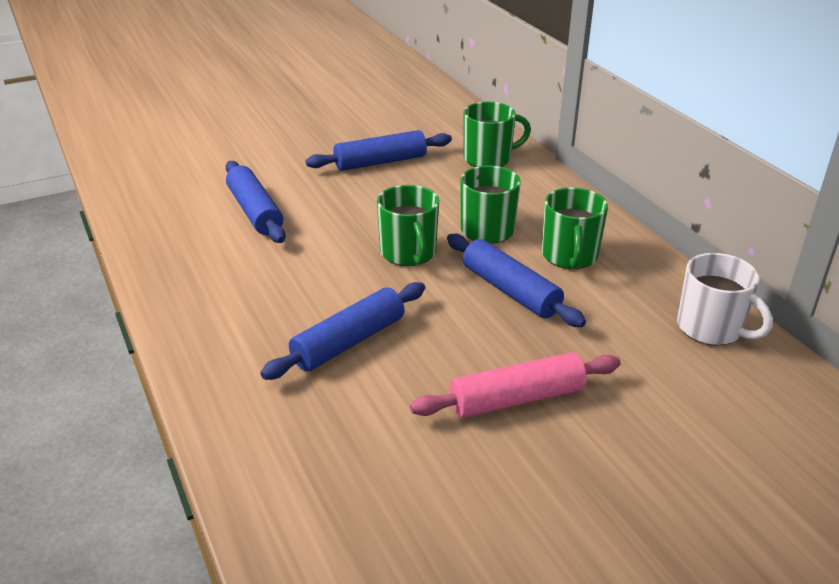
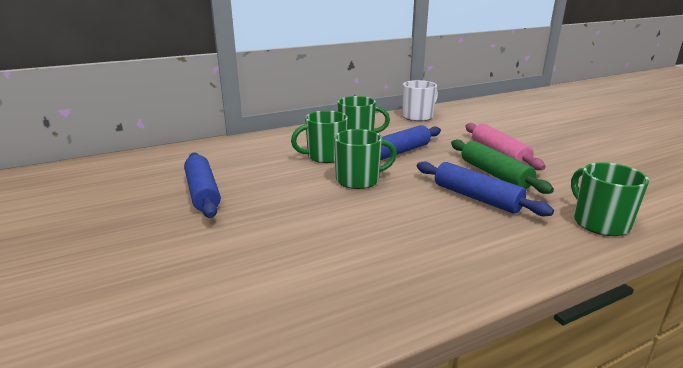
camera: 90 degrees left, 10 degrees down
(255, 211) = (285, 252): blue rolling pin -> none
(427, 374) = (494, 174): none -> green rolling pin
(488, 159) = (219, 153): green mug -> green mug (599, 222)

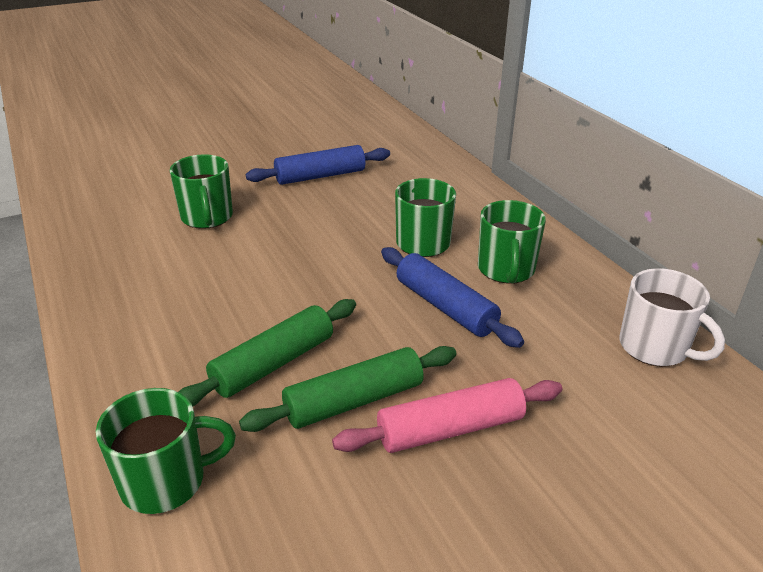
camera: 90 degrees right, 10 degrees up
(359, 180) = (342, 267): green mug -> green mug (207, 217)
(476, 198) = (273, 364): blue rolling pin -> green rolling pin

